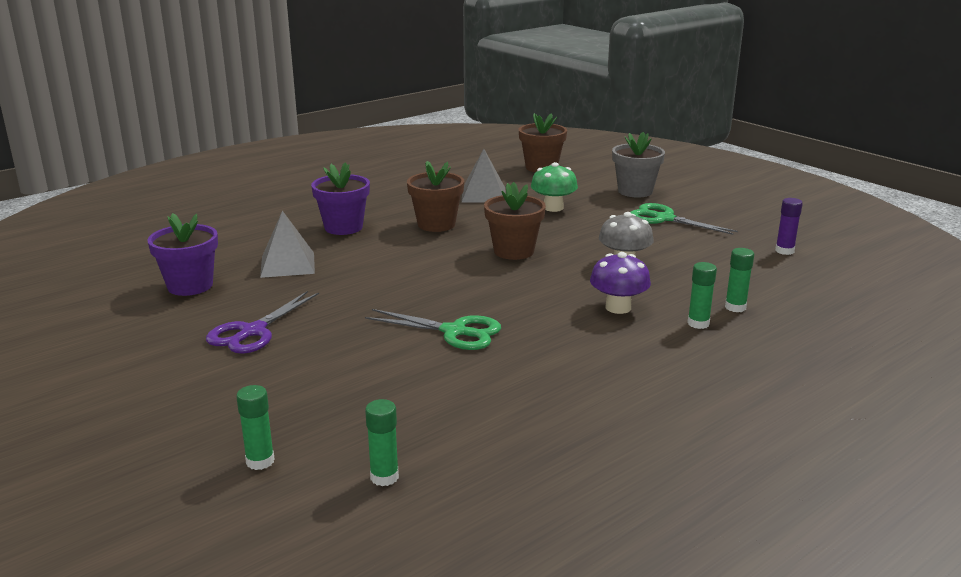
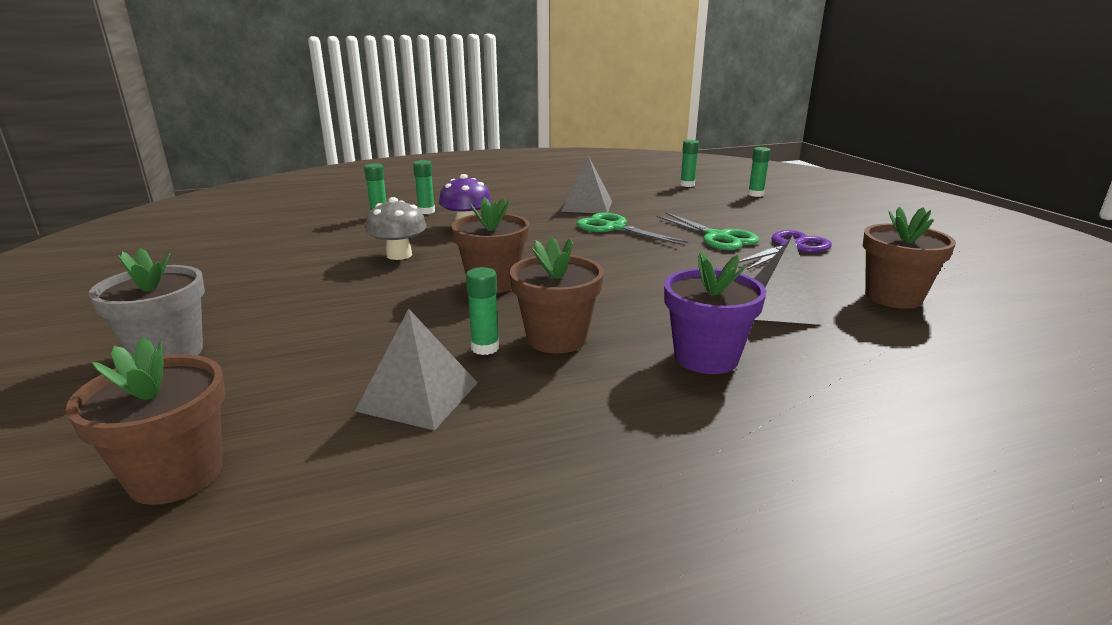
camera: 160 degrees left, 0 degrees up
(190, 286) = (893, 297): purple flower pot -> brown flower pot
(473, 215) = (485, 348): none -> green glue stick
(516, 372) = (587, 206): none -> grey pyramid
(553, 208) = (350, 341): green mushroom -> none
(665, 219) = (247, 296): green scissors -> green scissors (717, 237)
(784, 251) = (229, 244): purple glue stick -> none

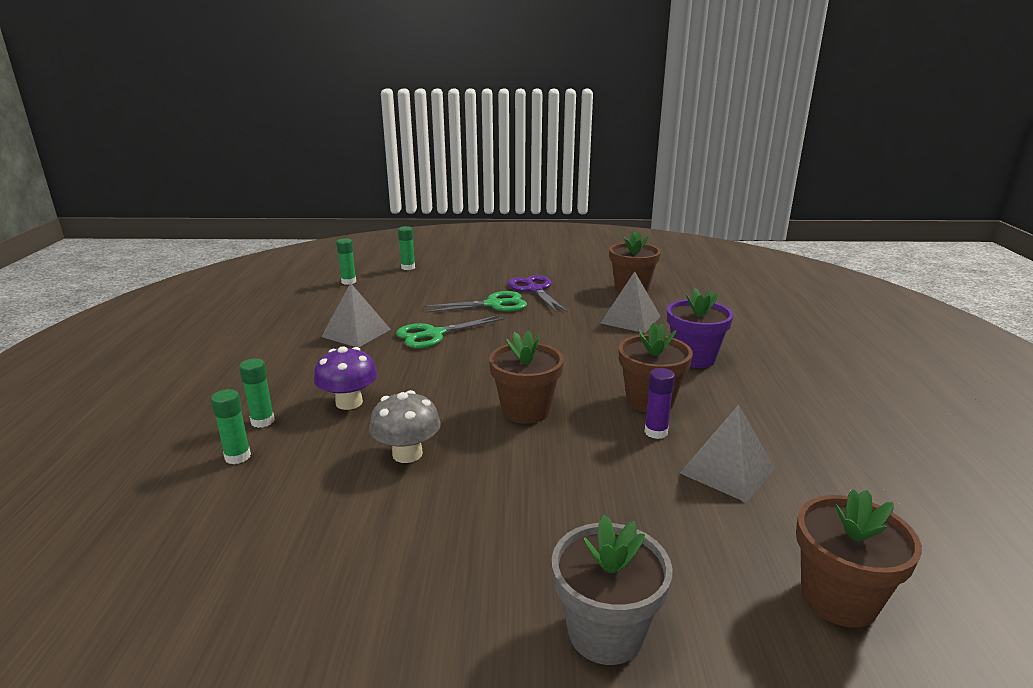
camera: 70 degrees left, 0 degrees up
(485, 348) = (656, 432): green glue stick -> purple glue stick

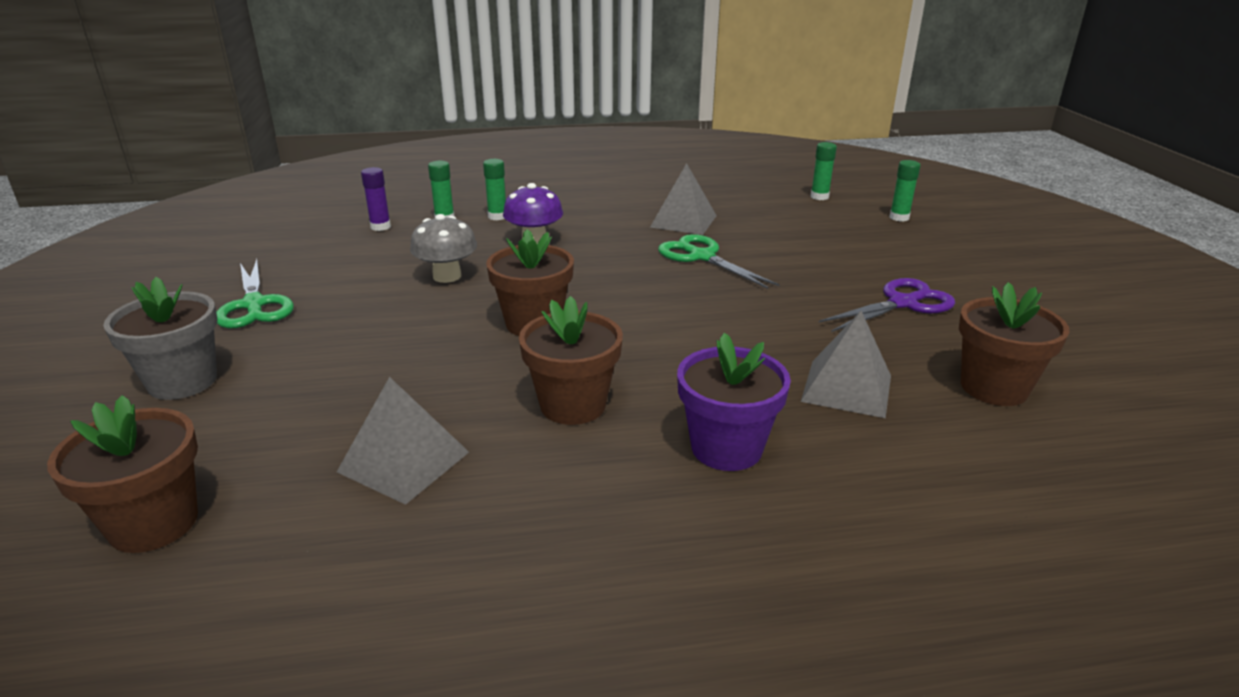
camera: 80 degrees right, 5 degrees up
(493, 304) = (819, 280): green scissors -> green scissors (254, 305)
(656, 432) = (493, 409): purple glue stick -> purple glue stick (380, 227)

